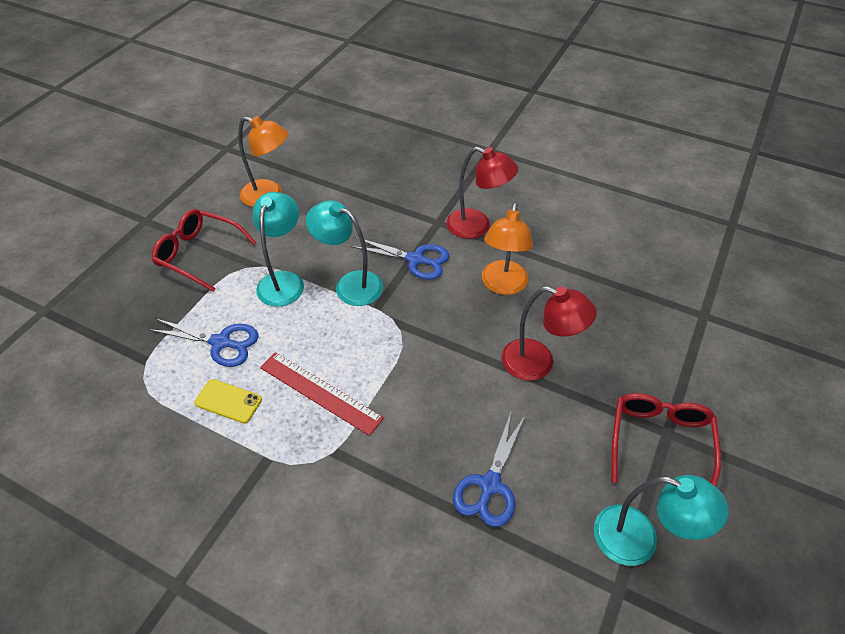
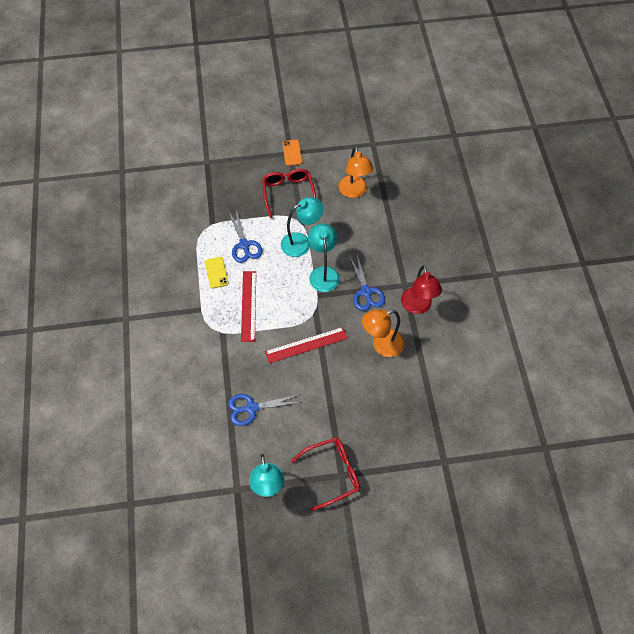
camera: 55 degrees right, 10 degrees up
(147, 219) = (292, 153): none -> orange phone
(439, 360) = (306, 345): none -> red ruler
(538, 363) = (340, 392): red lamp -> none

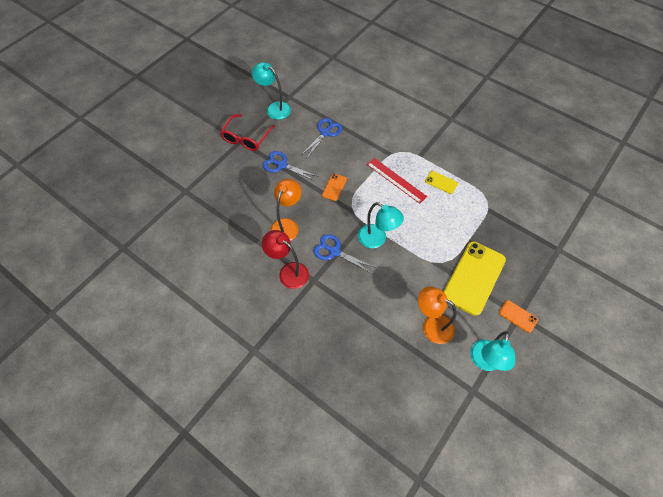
camera: 135 degrees right, 0 degrees up
(244, 245) = (449, 213): blue scissors -> blue scissors (282, 165)
(288, 193) = (474, 277): red glasses -> yellow phone
(301, 242) = (417, 248): turquoise lamp -> turquoise lamp (484, 362)
(306, 345) = (334, 187): red ruler -> orange phone

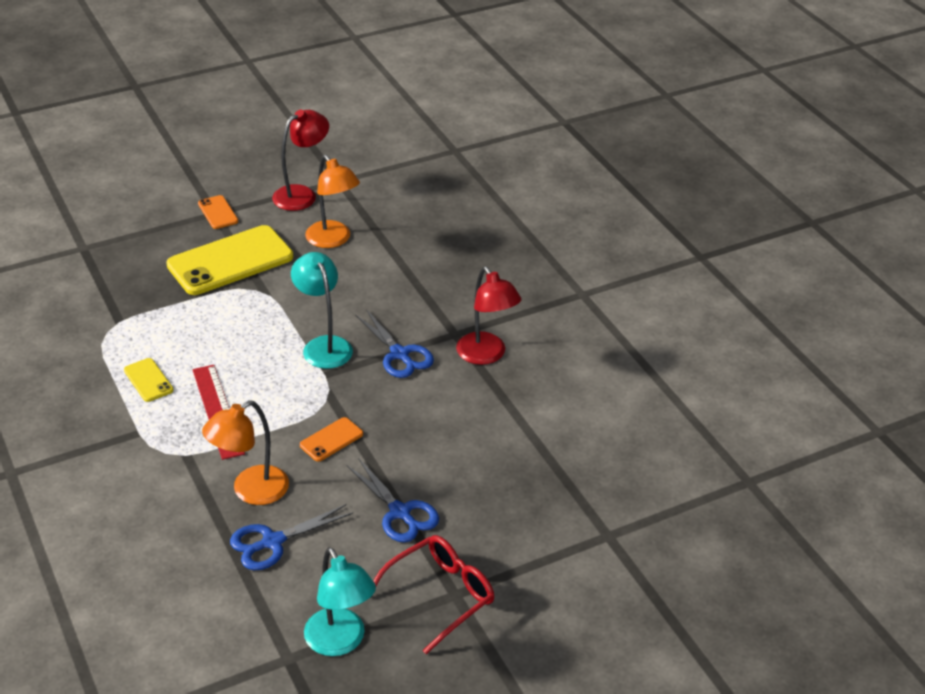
camera: 155 degrees left, 20 degrees down
(287, 225) = (451, 414): orange lamp -> orange lamp (250, 491)
(484, 362) = (302, 194): turquoise lamp -> red lamp

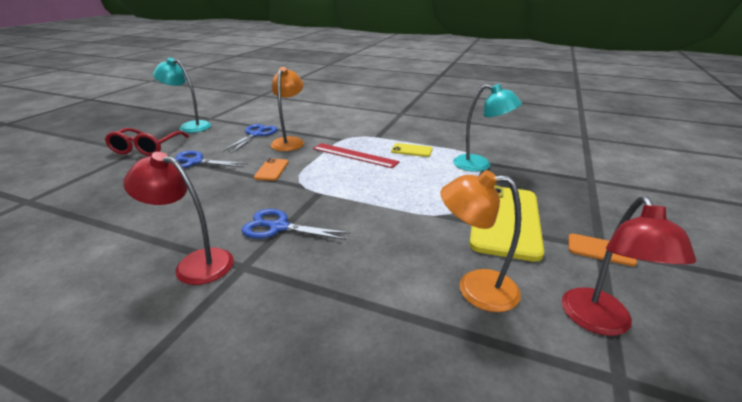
camera: 140 degrees right, 10 degrees down
(323, 345) = (344, 206): turquoise lamp -> turquoise lamp (480, 165)

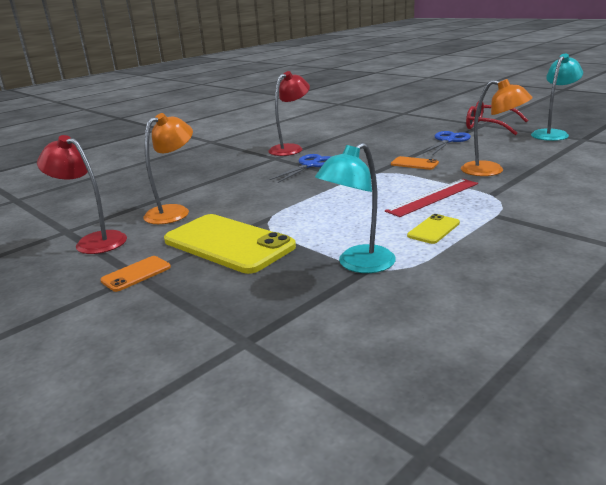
camera: 115 degrees right, 5 degrees down
(256, 134) = (519, 157): blue scissors -> none

